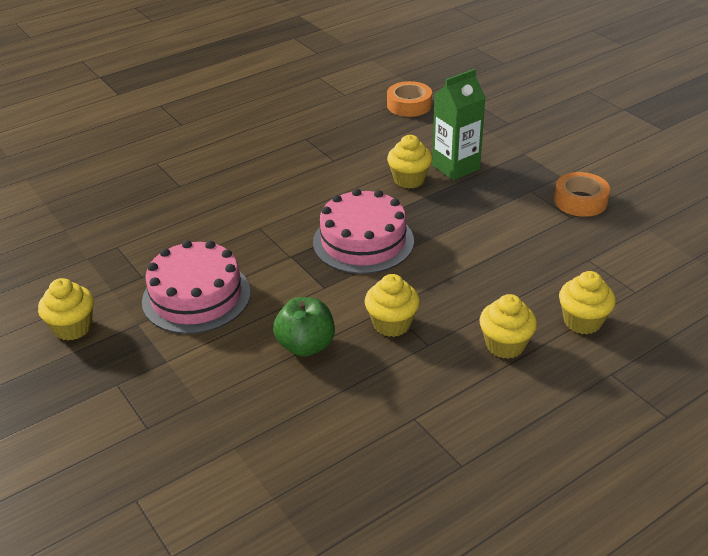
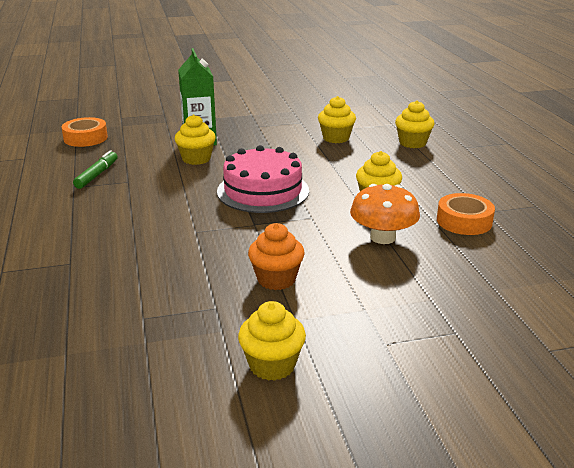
camera: 70 degrees left, 10 degrees down
(196, 296) = (276, 279): pink cake -> orange cupcake
(306, 345) = (383, 237): green apple -> orange mushroom
(336, 140) = (97, 175): none -> green marker
(505, 345) = (423, 168): yellow cupcake -> yellow cupcake (336, 138)
(580, 201) = (286, 116): orange tape -> orange tape (464, 221)

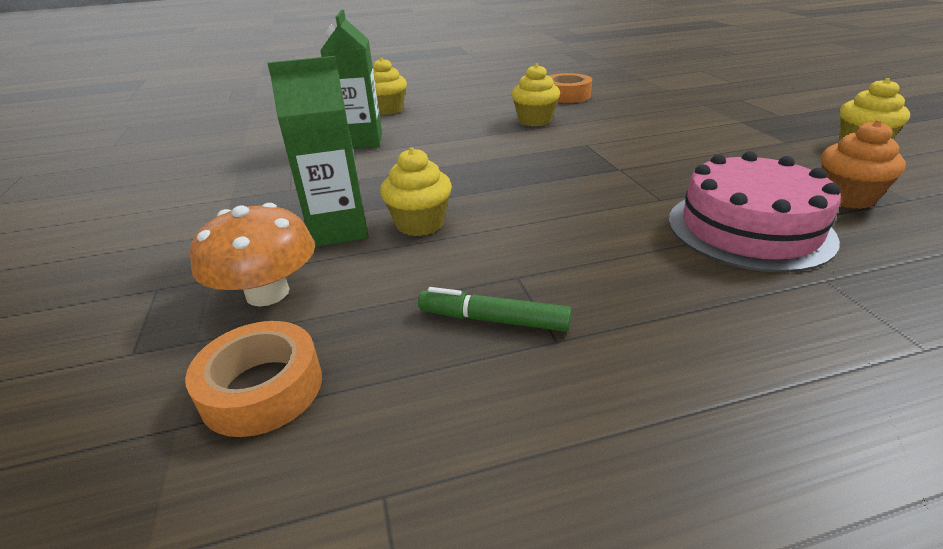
camera: 90 degrees left, 5 degrees up
(263, 191) = (528, 170): pink cake -> pink cake (749, 228)
(276, 279) = (728, 151): orange cupcake -> orange cupcake (847, 198)
(336, 138) = (361, 141): yellow cupcake -> green carton
(383, 237) = (613, 118): orange mushroom -> orange mushroom (267, 293)

